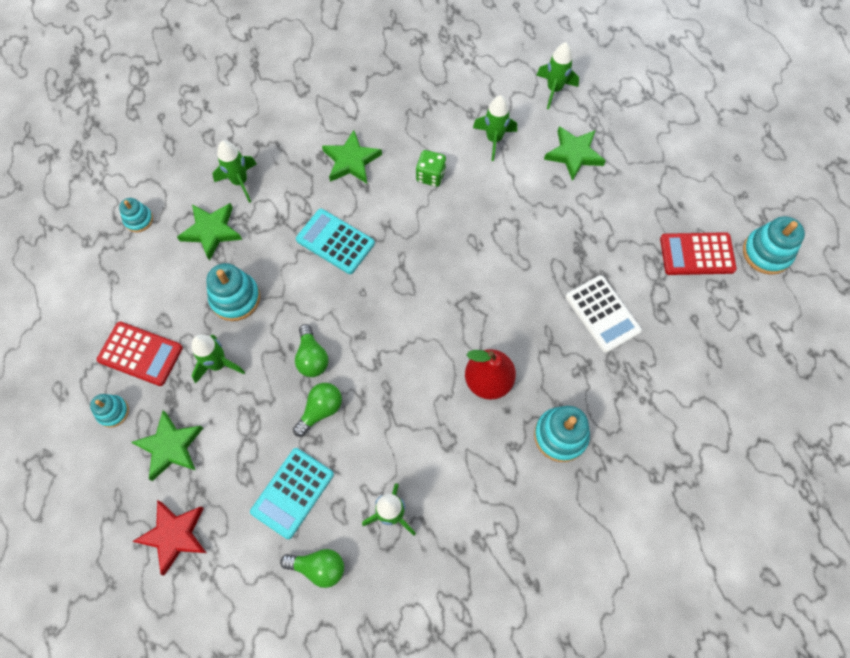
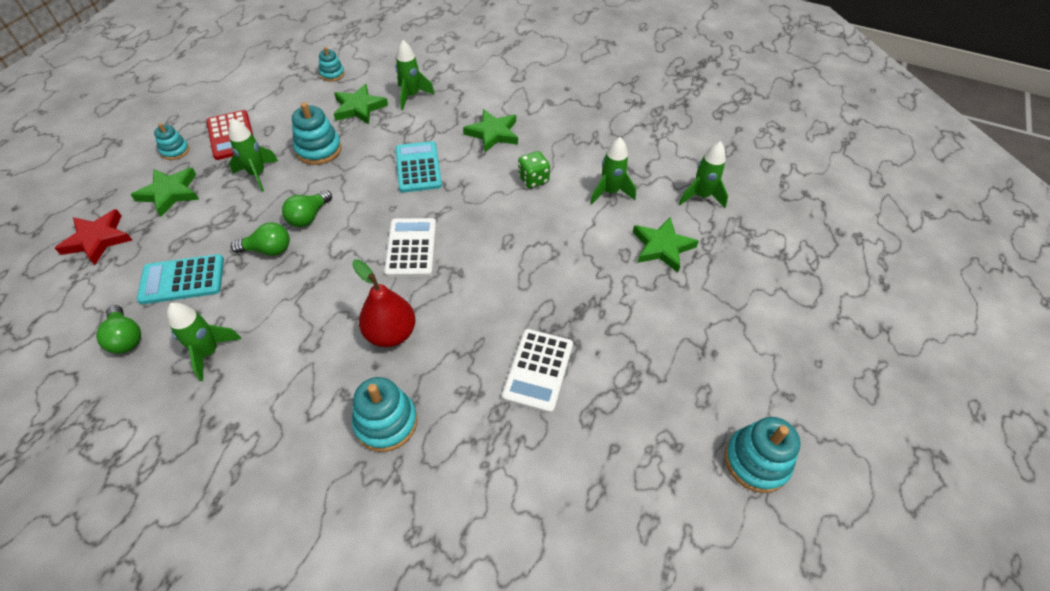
camera: 45 degrees right, 15 degrees down
(418, 309) = (411, 248): none -> white calculator
(697, 254) = (681, 402): red calculator -> none

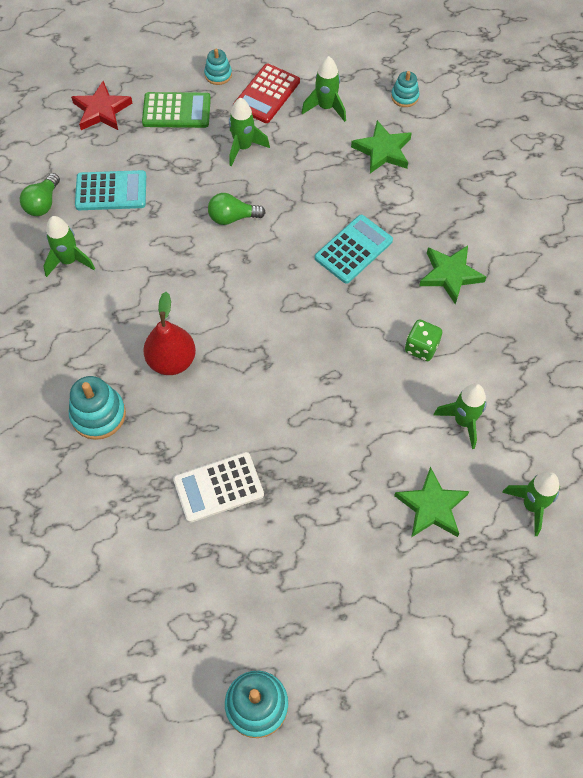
camera: 55 degrees right, 10 degrees up
(170, 193) = (176, 111): green star -> green calculator
(182, 280) = (111, 191): turquoise calculator -> turquoise calculator turned 135 degrees clockwise
(268, 250) = (179, 219): green light bulb -> none
(319, 150) = (307, 164): turquoise stacking toy -> none
(411, 96) = (436, 176): green rocket -> green rocket (326, 107)
(411, 248) = (262, 312): white calculator -> none

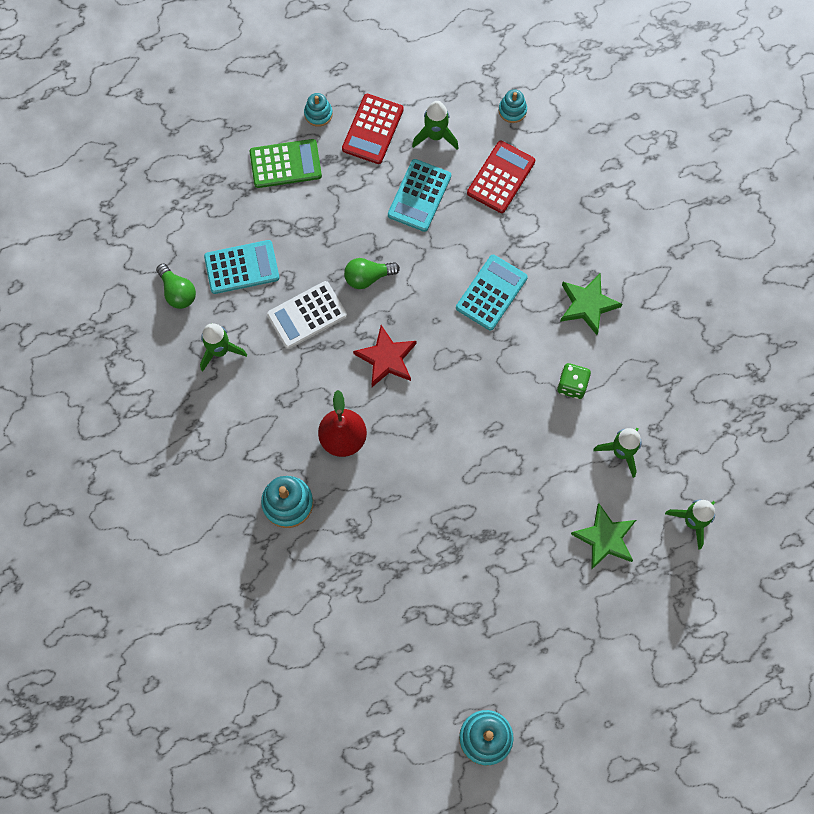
camera: 10 degrees left, 10 degrees up
(43, 203) = (178, 292): green light bulb -> green light bulb turned 45 degrees counterclockwise
(101, 110) = (209, 176): red star -> red star (386, 358)
(218, 487) = (413, 553): white calculator -> white calculator (307, 315)
(243, 147) = (362, 196): green rocket -> none
(299, 155) = (419, 195): none -> turquoise calculator
(382, 150) = (501, 177): green star -> red calculator

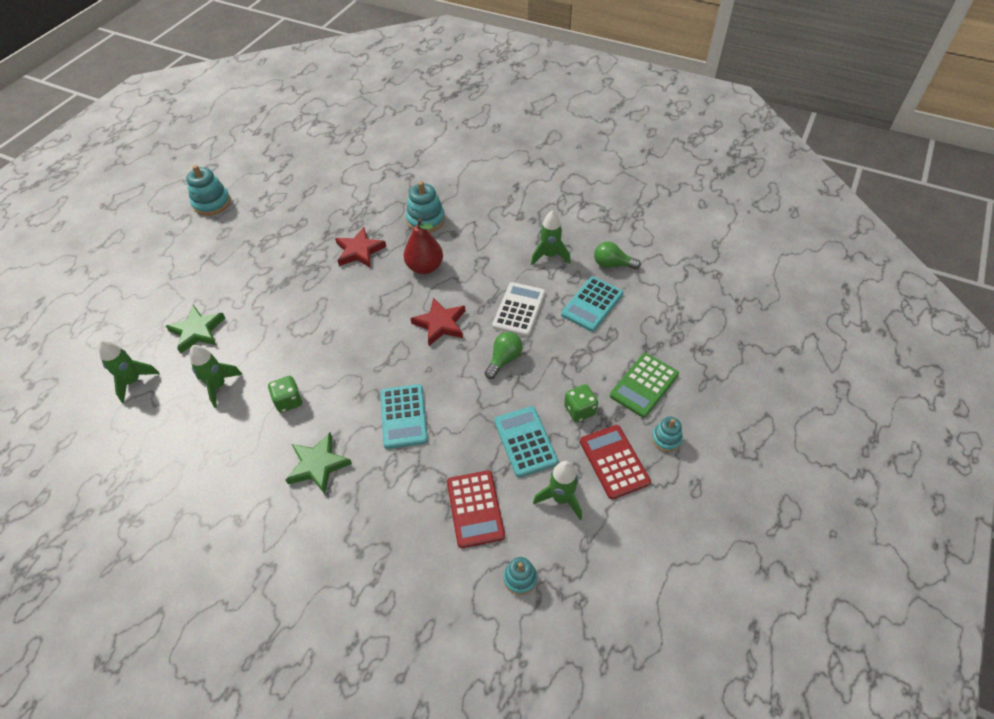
camera: 140 degrees right, 20 degrees down
(355, 185) = (580, 410): none -> green dice
(386, 516) = (359, 251): none -> red star

